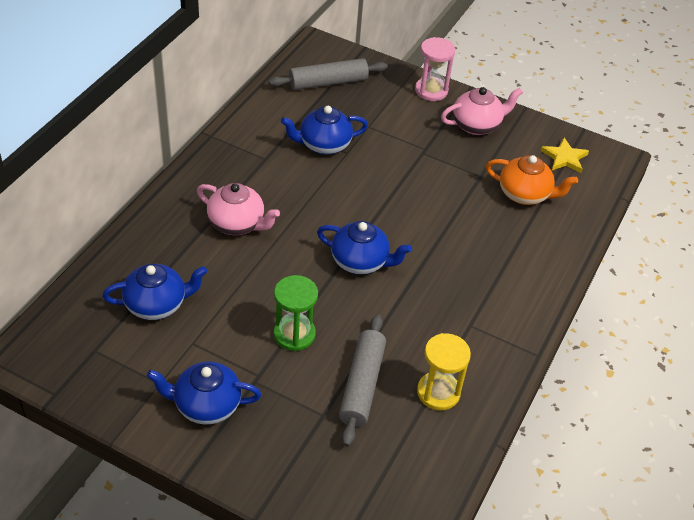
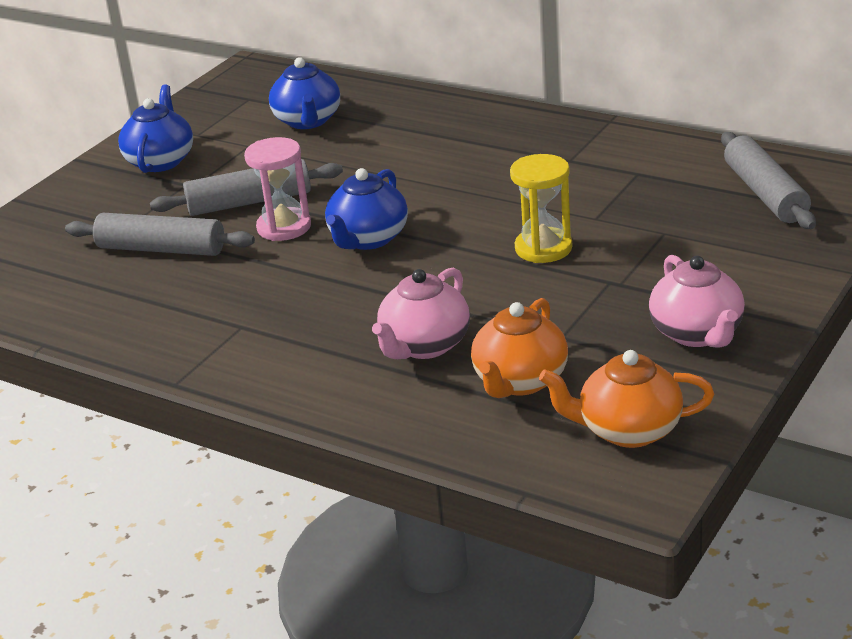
camera: 100 degrees right, 15 degrees down
(237, 224) = (439, 153): pink teapot -> pink teapot (424, 346)
(294, 334) = (249, 202): green hourglass -> grey rolling pin
(323, 145) = (609, 199): blue teapot -> none
(431, 91) = (781, 286): pink hourglass -> pink hourglass (284, 227)
(438, 392) = (134, 302): yellow hourglass -> yellow hourglass (543, 248)
(564, 158) = (627, 430): yellow star -> orange teapot

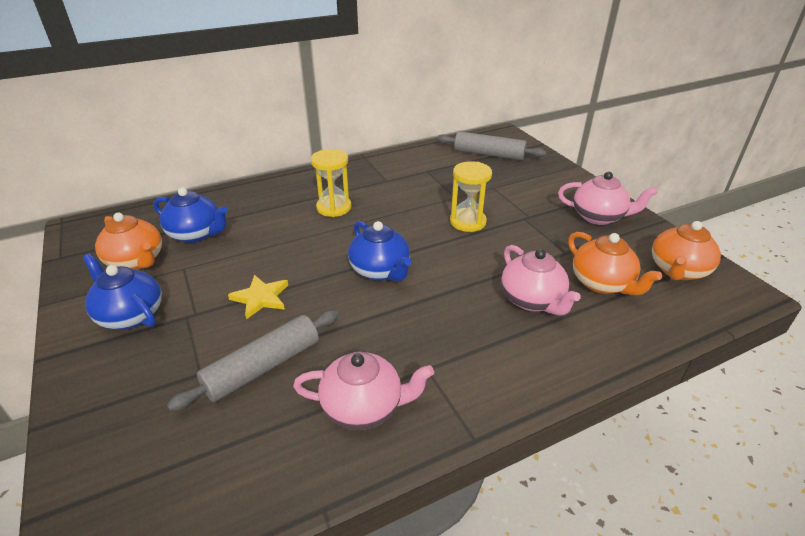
camera: 60 degrees left, 5 degrees up
(161, 316) = (364, 407): none -> pink teapot
(232, 121) = (137, 261): none -> orange teapot
(249, 202) = (261, 298): grey rolling pin -> yellow star
(284, 227) = (318, 297): pink hourglass -> none
(457, 160) = (334, 207): none -> yellow hourglass

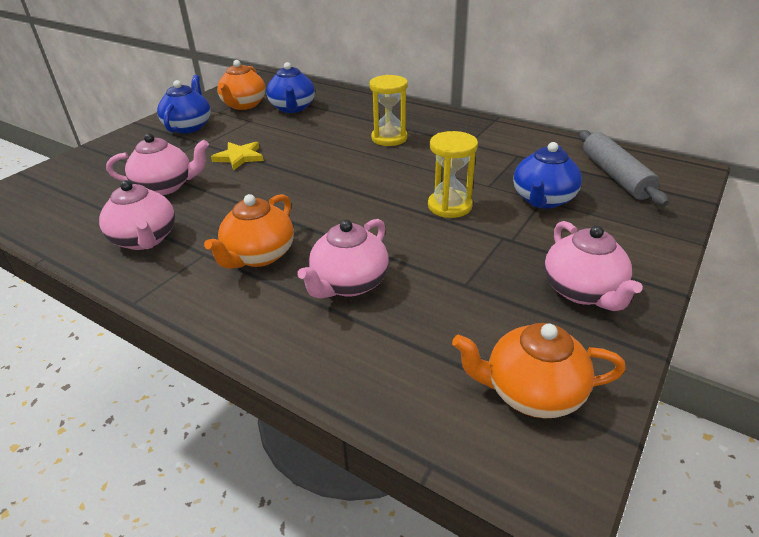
camera: 60 degrees right, 0 degrees up
(263, 367) = (166, 186): grey rolling pin -> pink teapot
(380, 271) = (318, 190): blue teapot -> blue teapot (543, 200)
(602, 283) = (428, 327): orange teapot -> orange teapot (259, 256)

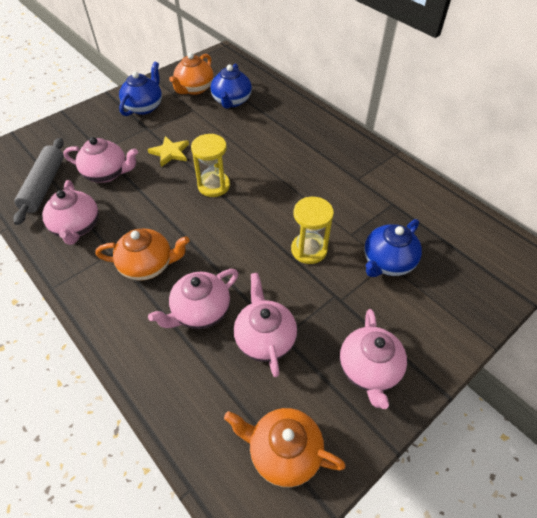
camera: 15 degrees right, 15 degrees up
(259, 256) = (148, 265): orange teapot -> orange teapot turned 135 degrees counterclockwise
(389, 138) = (295, 157): yellow hourglass -> yellow hourglass (214, 186)
(443, 291) = (264, 338): none -> pink teapot
(615, 176) = (464, 250): grey rolling pin -> grey rolling pin (44, 185)

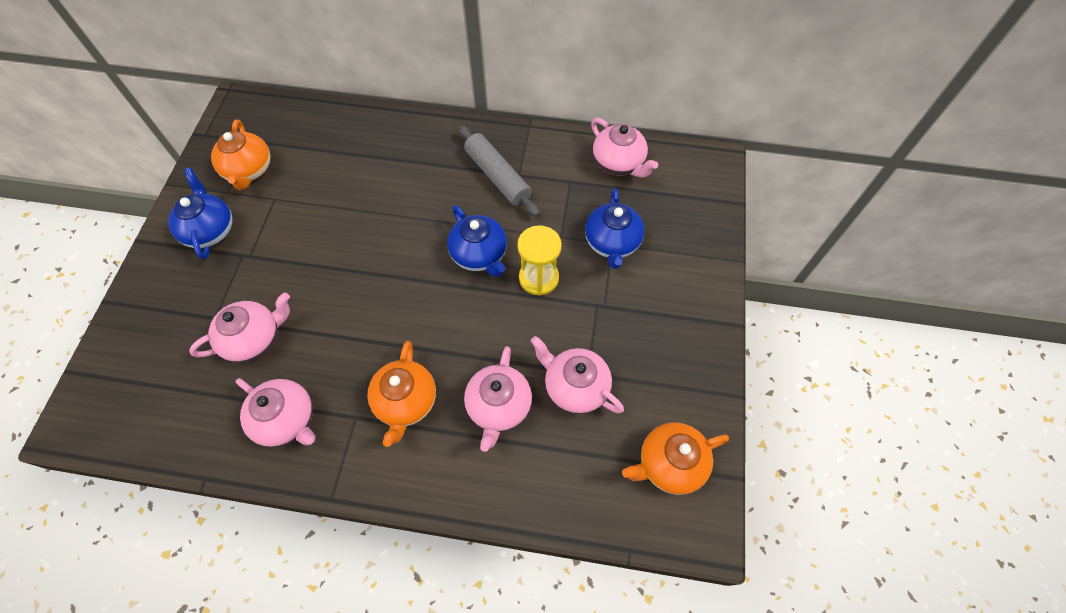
camera: 40 degrees left, 10 degrees up
(44, 185) = (193, 404): grey rolling pin -> grey rolling pin (497, 176)
(148, 265) = (406, 402): orange teapot -> orange teapot turned 135 degrees clockwise
(170, 153) = (302, 267): yellow star -> none
(214, 186) = (388, 274): yellow hourglass -> none
(231, 101) = (309, 161): blue teapot -> blue teapot (479, 255)
(369, 369) = (674, 349): pink teapot -> pink teapot (619, 163)

